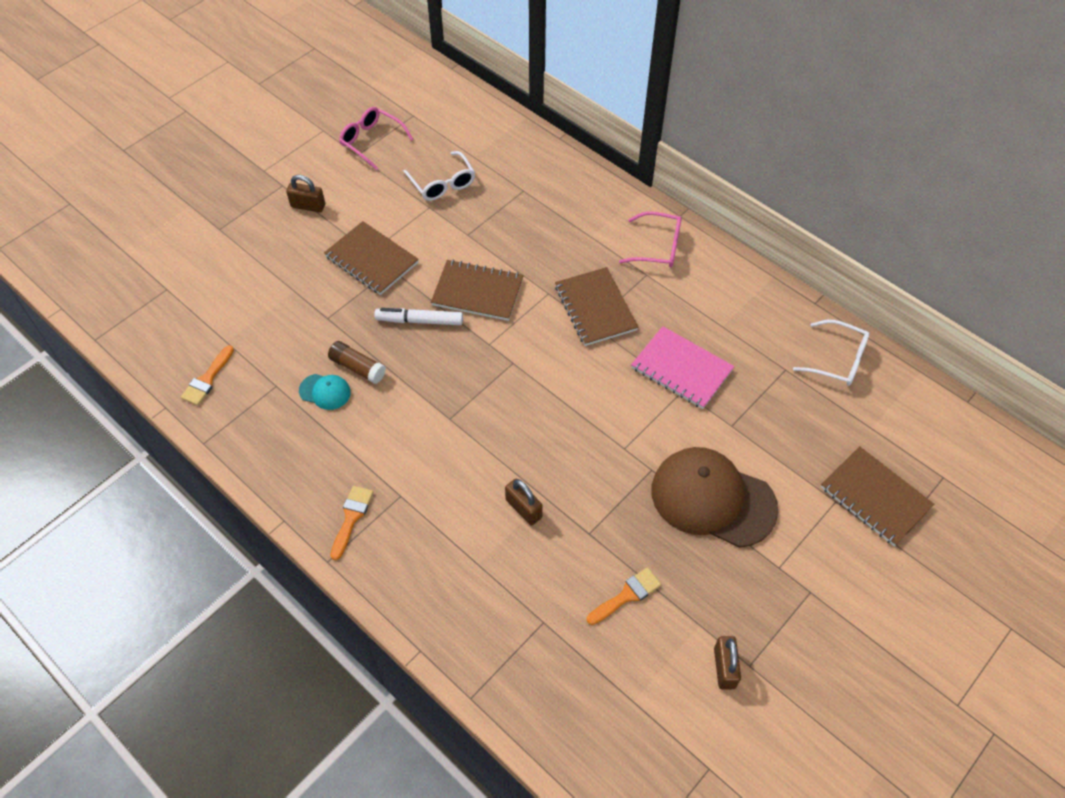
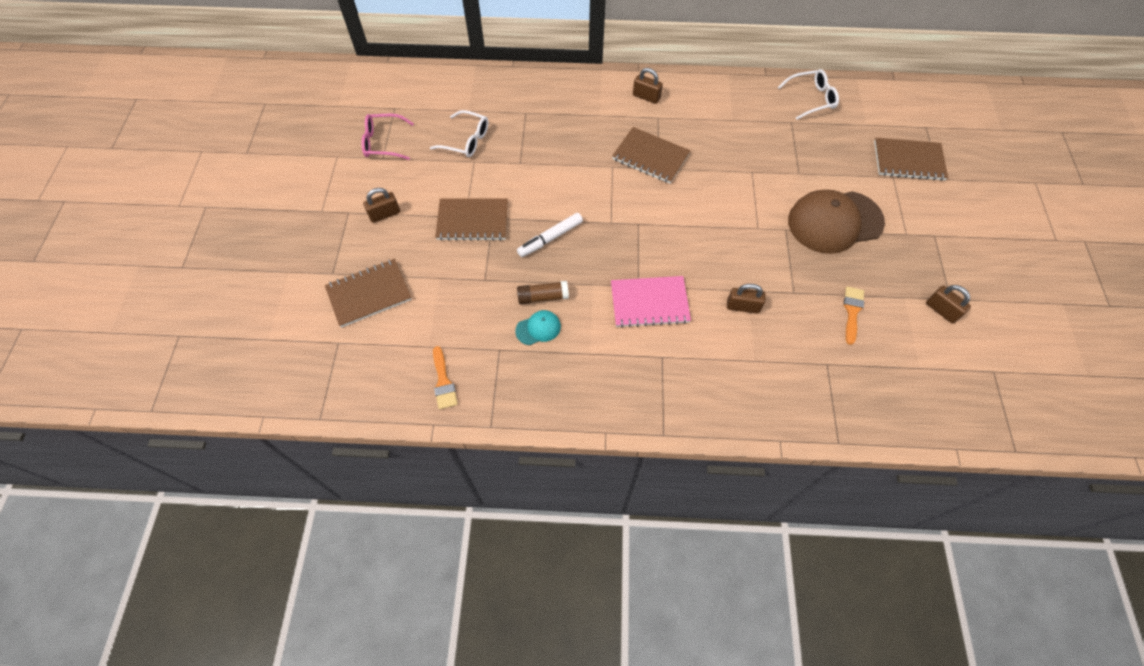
camera: 40 degrees left, 5 degrees up
(351, 517) = (647, 395): orange brush -> none
(477, 292) = (567, 195): brown notebook -> brown notebook (369, 294)
(657, 247) = (646, 97): pink glasses -> brown padlock
(681, 369) = (738, 159): pink notebook -> pink notebook (649, 303)

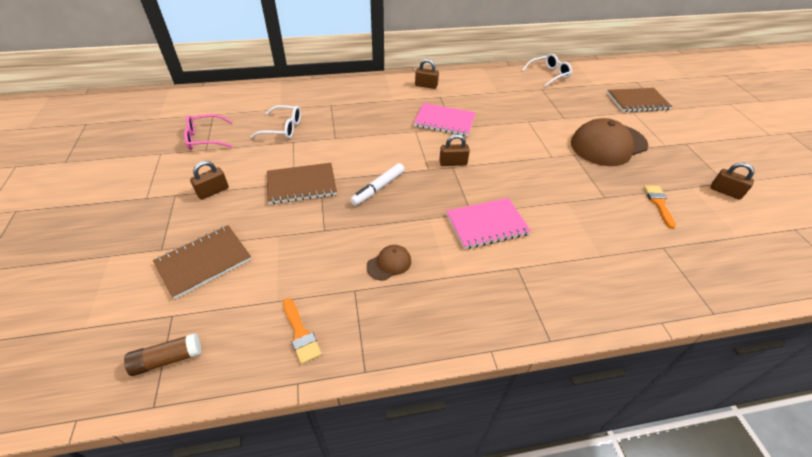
camera: 15 degrees left, 15 degrees down
(538, 328) = (389, 263): turquoise cap -> brown cap
(543, 297) = (385, 236): brown glue stick -> brown glue stick (168, 359)
(650, 157) = (444, 121): brown notebook -> pink notebook
(742, 307) = (569, 214): brown padlock -> brown padlock (453, 163)

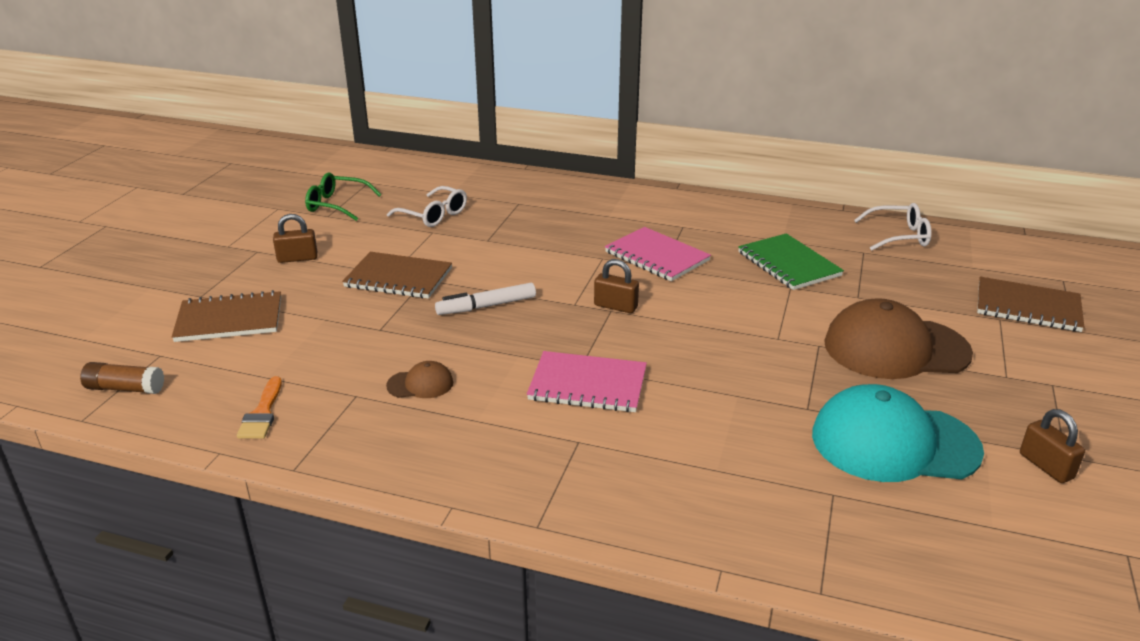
camera: 30 degrees right, 15 degrees down
(206, 138) = (338, 205): pink glasses -> green glasses
(426, 85) = (675, 209): brown padlock -> none
(515, 106) = (788, 264): none -> green notebook
(659, 203) = (894, 443): orange brush -> turquoise cap

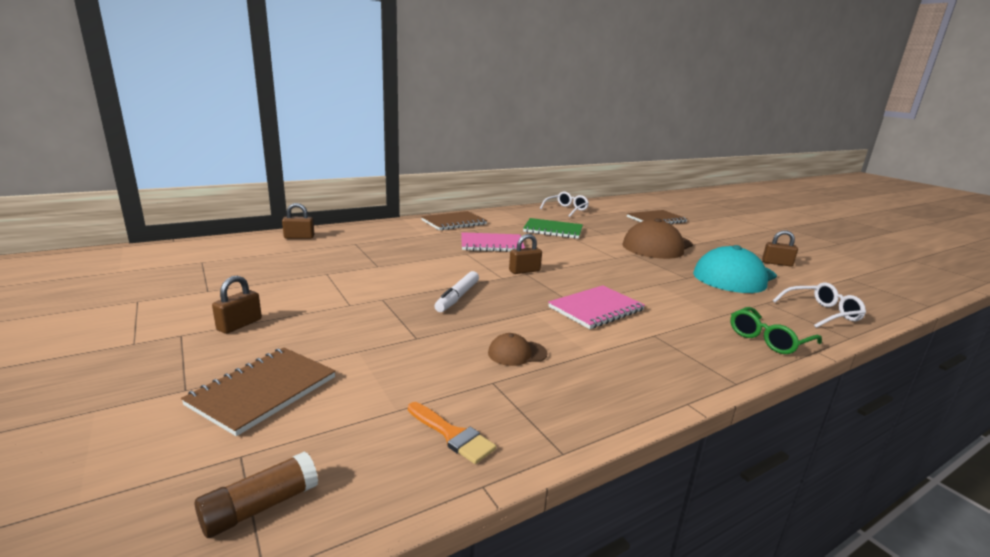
camera: 50 degrees left, 10 degrees down
(338, 205) = (202, 282): green glasses -> green glasses (769, 339)
(398, 278) = (361, 305): brown notebook -> brown notebook (454, 222)
(420, 384) = (517, 353): brown cap -> brown cap turned 135 degrees counterclockwise
(433, 215) = (306, 265): white glasses -> white glasses (821, 313)
(483, 177) = (299, 237): none -> brown padlock

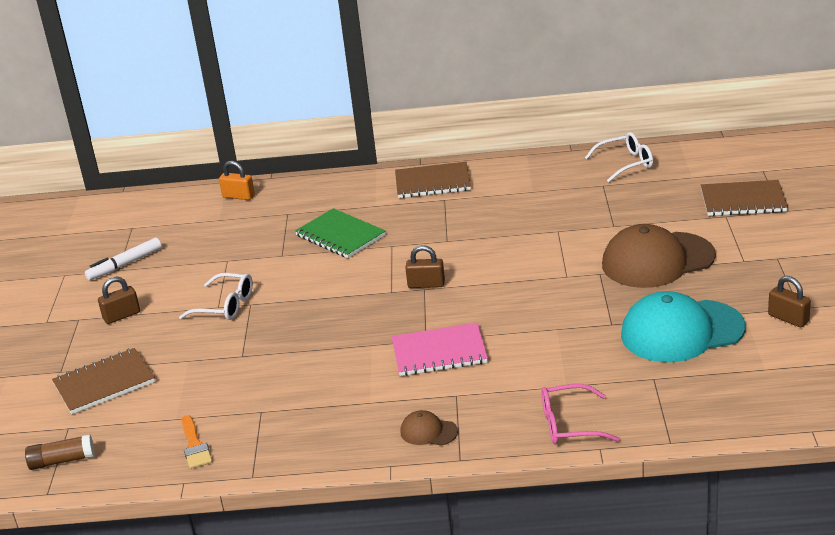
camera: 35 degrees right, 10 degrees up
(299, 237) = (238, 196): brown padlock -> orange padlock
(458, 297) = (319, 313): white marker -> white marker (125, 264)
(491, 244) = (436, 232): pink notebook -> none
(517, 353) = (307, 388): brown cap -> brown cap (428, 432)
(553, 230) = (548, 211): green notebook -> green notebook (340, 235)
(769, 339) = (570, 424): green glasses -> pink glasses
(821, 313) = (697, 406): white glasses -> white glasses (224, 305)

